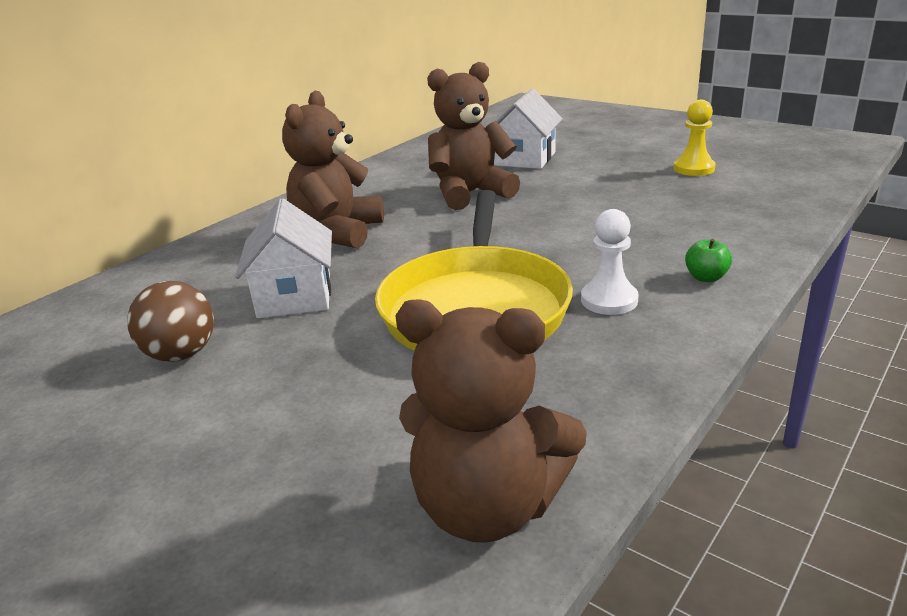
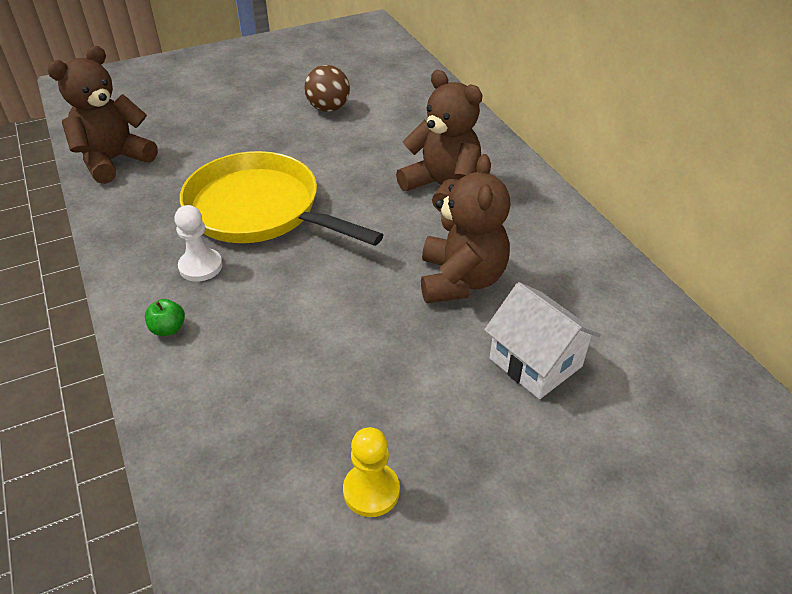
camera: 115 degrees right, 15 degrees up
(295, 296) = (355, 150): white house -> none

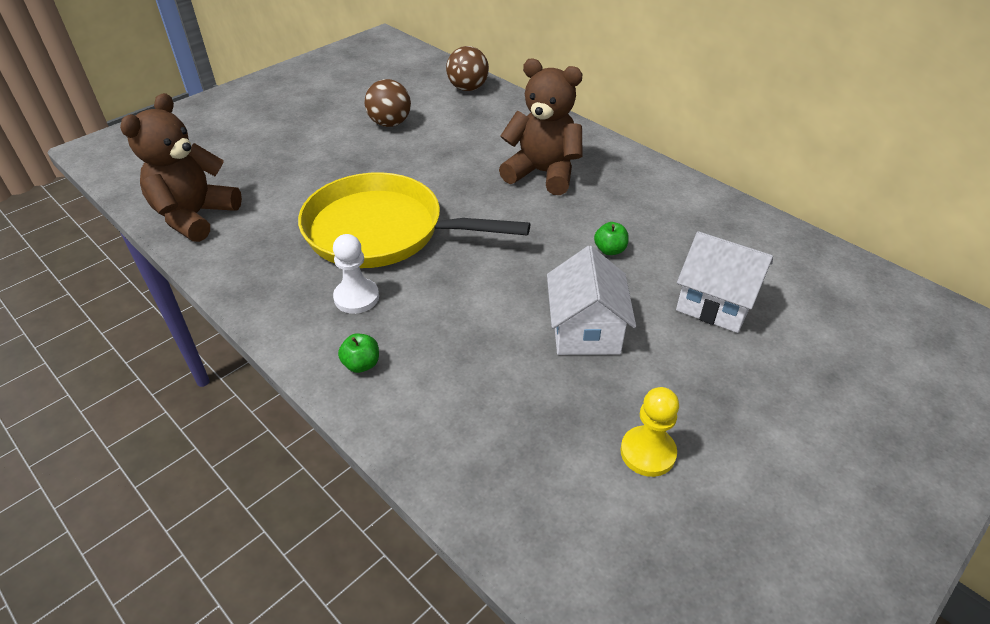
camera: 20 degrees left, 0 degrees up
(386, 354) = (585, 330): none -> white house
(422, 87) = (468, 88): none -> brown ball
(461, 280) = (610, 250): brown teddy bear -> green apple

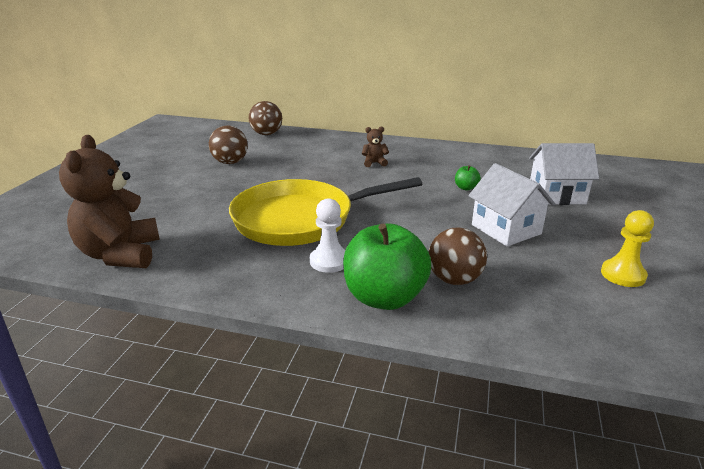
camera: 30 degrees left, 15 degrees down
(361, 364) = (384, 297): green apple -> green apple, size x2.40
(451, 373) = (454, 279): none -> brown ball
(542, 173) = (374, 163): brown teddy bear -> brown teddy bear, size x0.43

